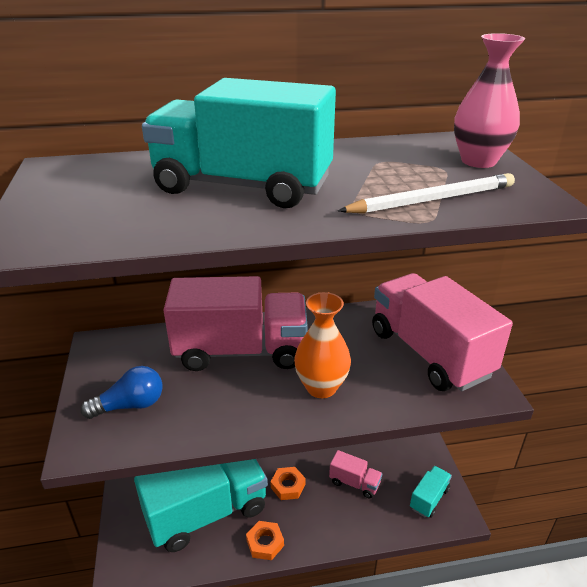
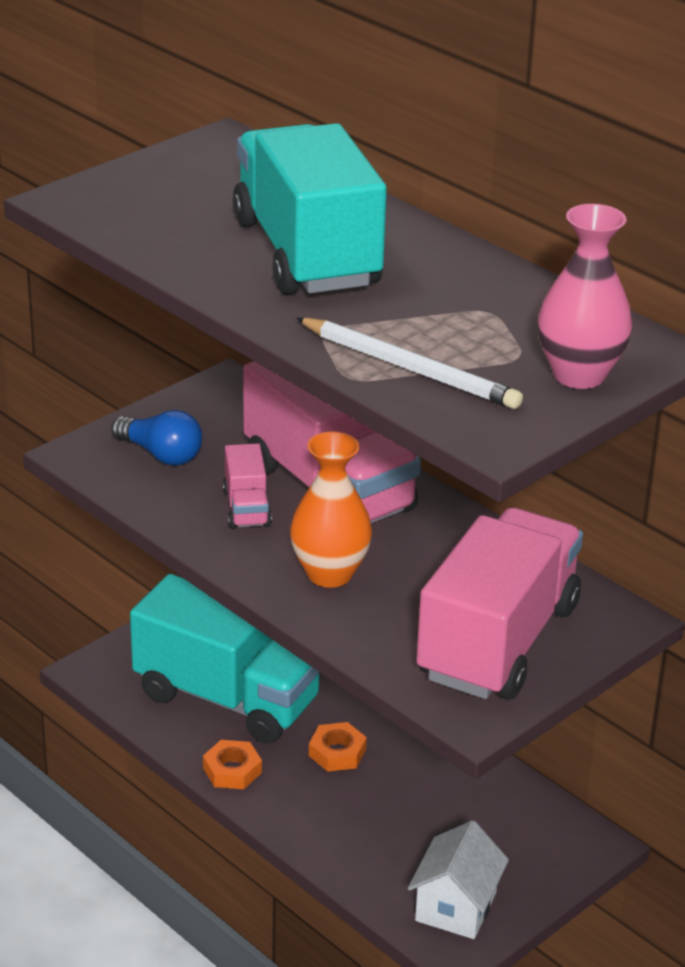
camera: 55 degrees right, 0 degrees up
(354, 483) = (407, 817): pink truck -> pink truck (246, 508)
(429, 498) = (456, 907): turquoise truck -> white house

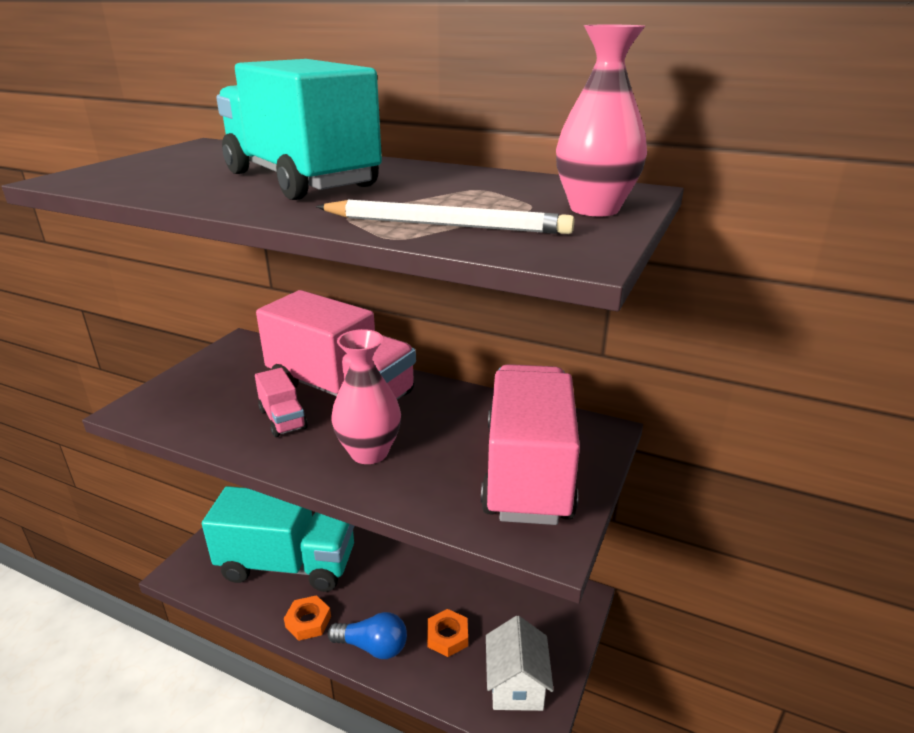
camera: 20 degrees left, 5 degrees down
(161, 454) = (202, 396): blue light bulb -> blue light bulb (373, 646)
(329, 574) = (369, 452): orange vase -> pink vase
(337, 752) = (380, 583): orange nut -> orange nut (447, 636)

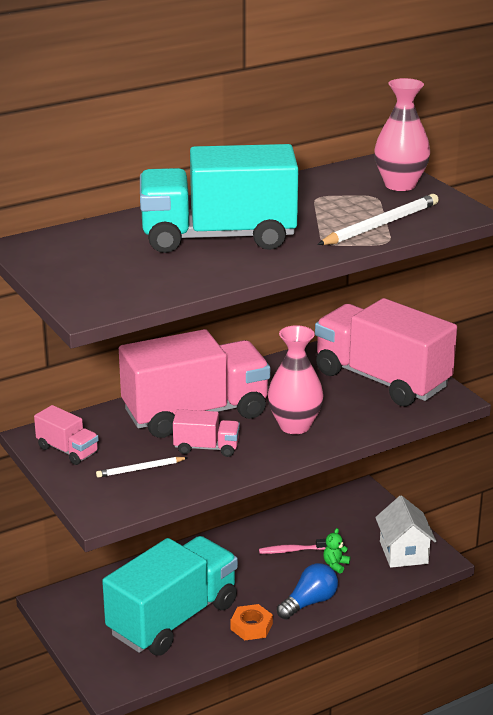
camera: 55 degrees left, 0 degrees up
(219, 401) = (140, 469): none -> white pencil
(228, 360) = (67, 450): none -> pink truck
(442, 592) = (292, 550): none -> pink toothbrush
(447, 636) = (335, 565): orange nut -> green teddy bear
(516, 685) = (403, 552): white house -> white house turned 45 degrees clockwise

